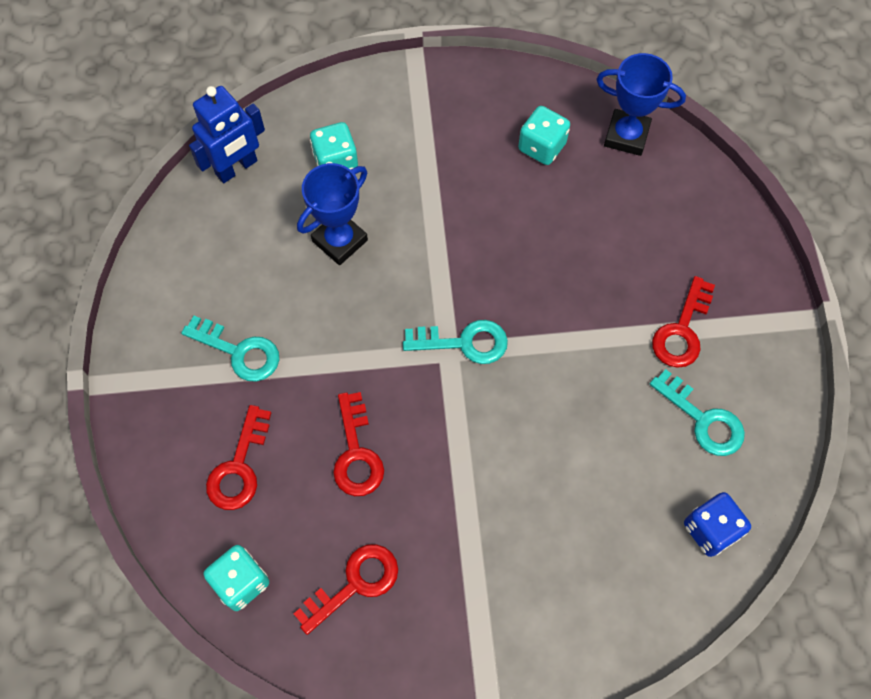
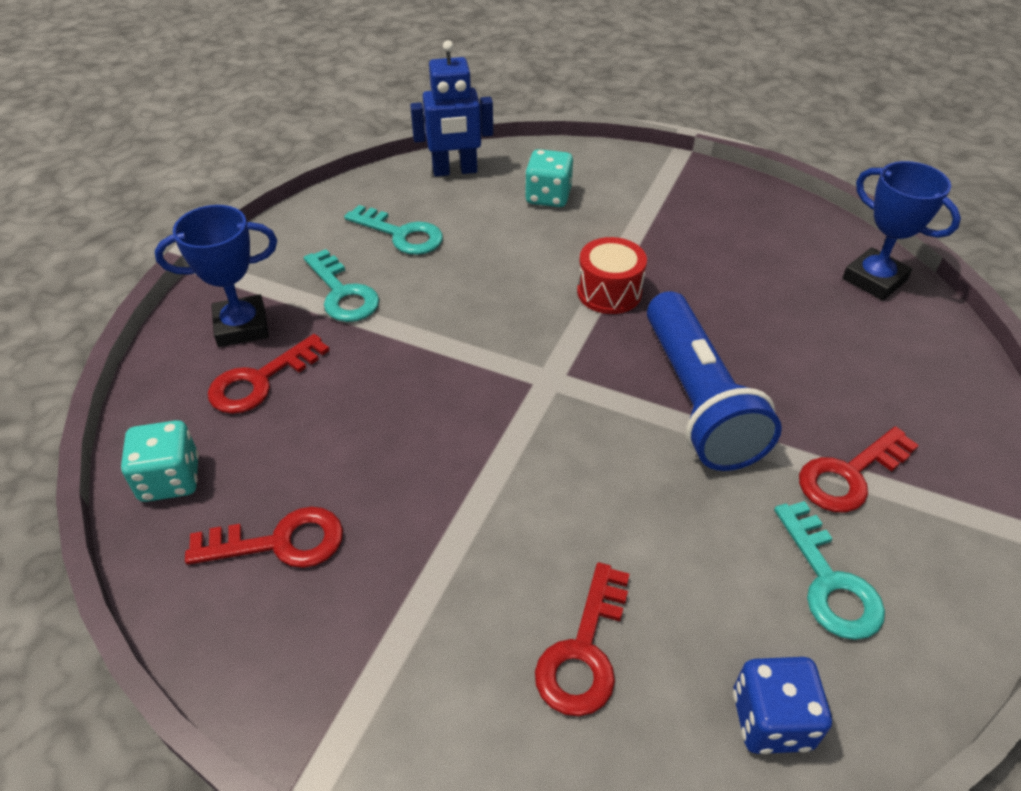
camera: 30 degrees right, 20 degrees down
(340, 241) = (506, 251): blue trophy -> blue trophy (241, 326)
(356, 453) = (383, 422): red key -> red key (584, 651)
(444, 245) = (609, 292): none -> red drum
(464, 342) = (573, 377): turquoise key -> turquoise key (401, 234)
(542, 147) = (769, 256): turquoise dice -> none
(559, 317) = (697, 400): none -> blue flashlight

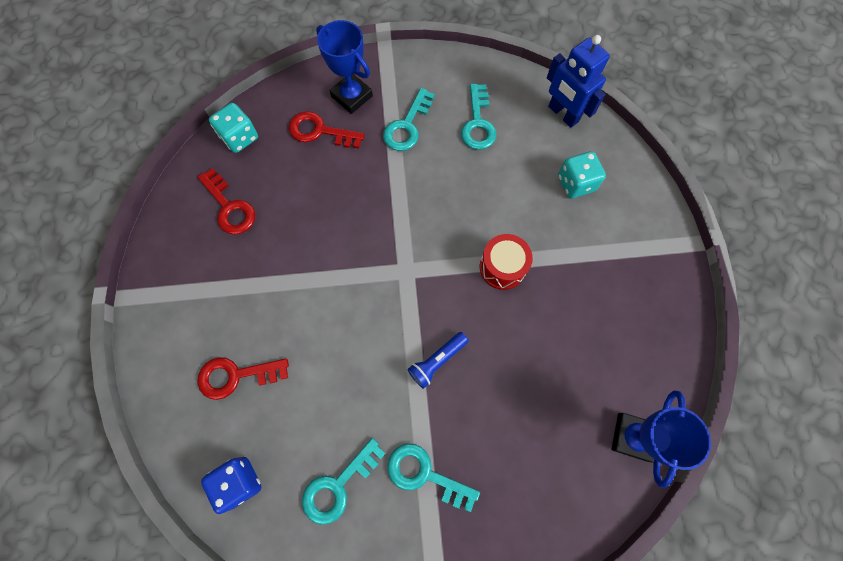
camera: 60 degrees right, 25 degrees up
(697, 400) = (437, 361): blue flashlight -> blue flashlight, size x0.47
(849, 475) = (425, 474): red key -> turquoise key

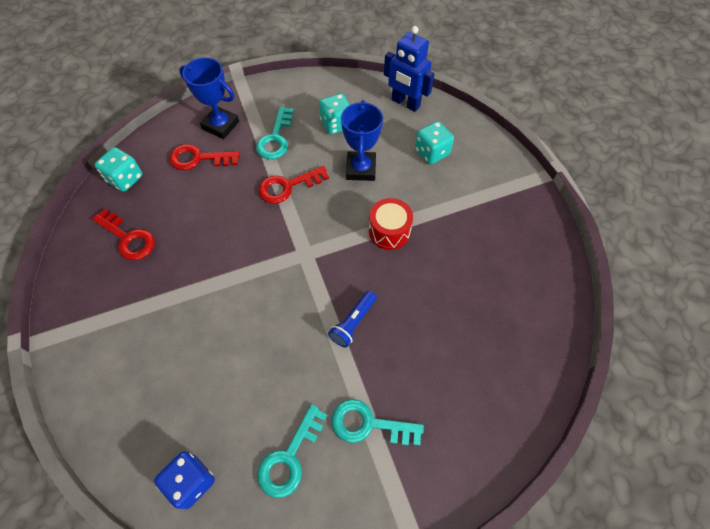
camera: 15 degrees left, 10 degrees down
(236, 376) = (166, 383): red key -> red key (287, 186)
(478, 123) = (336, 124): turquoise key -> turquoise dice
(632, 437) = (542, 342): blue trophy -> blue trophy (361, 169)

